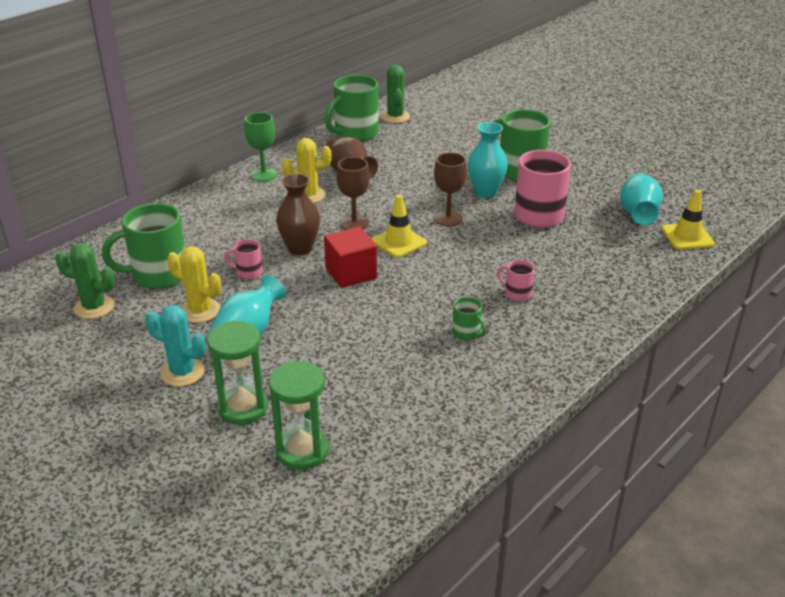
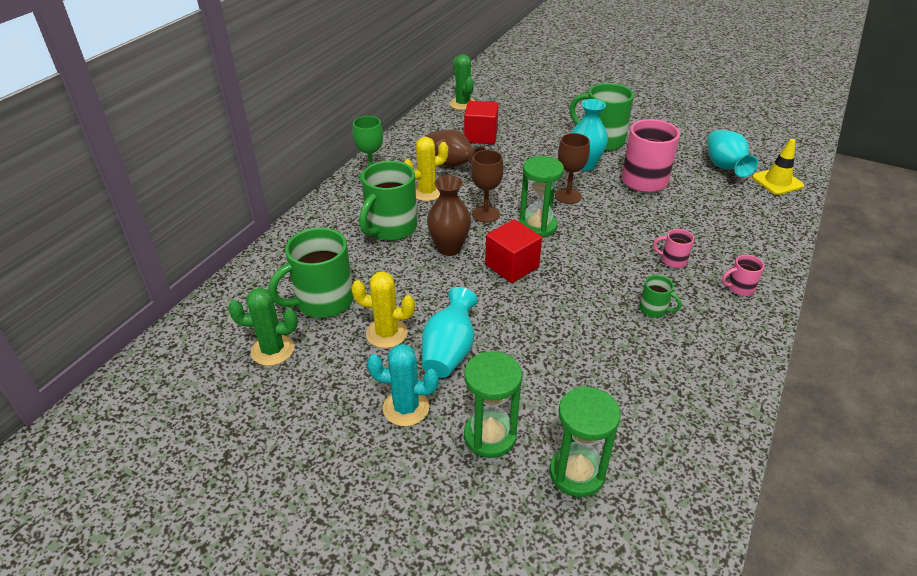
camera: 15 degrees left, 5 degrees up
(248, 272) = (412, 282): pink mug -> pink mug (739, 288)
(355, 133) = (435, 125): green mug -> green mug (390, 228)
(394, 150) = (481, 136): none -> red cube
(399, 242) = (537, 226): yellow traffic cone -> green hourglass

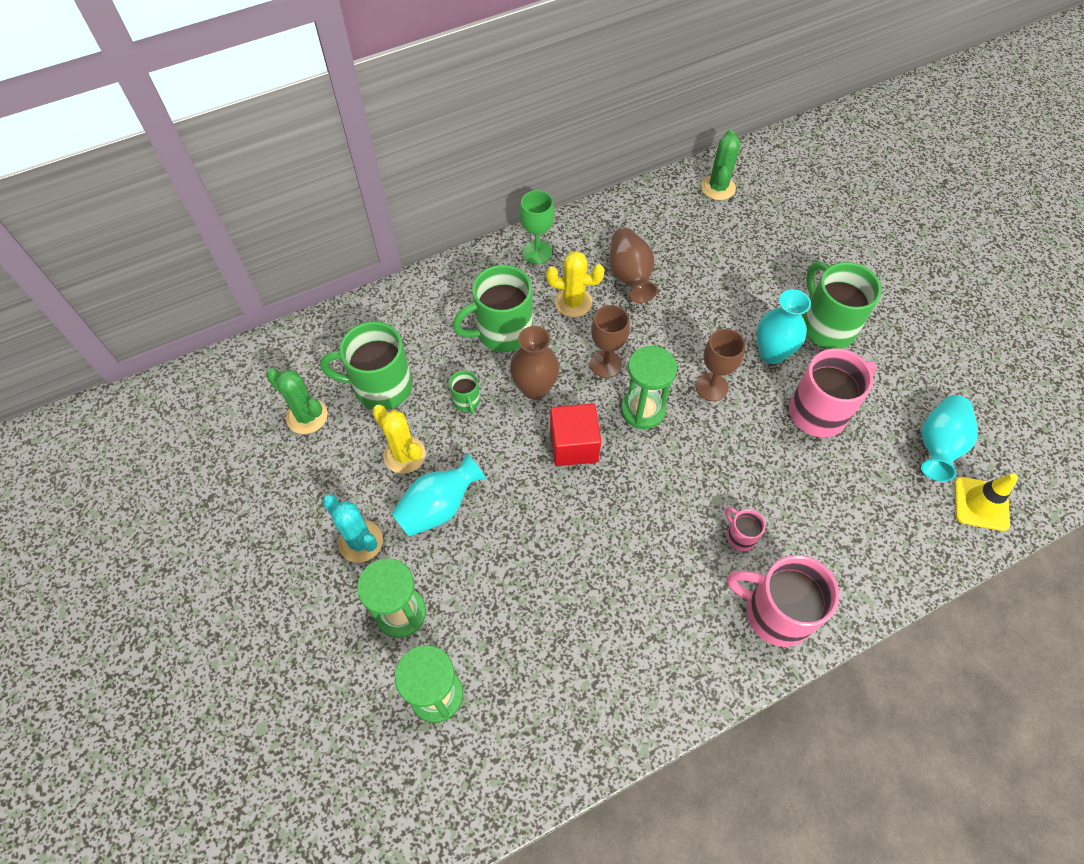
camera: 35 degrees right, 20 degrees up
(481, 136) = (695, 249): red cube -> none
(654, 309) = (661, 581): green mug -> green mug (467, 401)
(739, 288) = (775, 612): pink mug -> pink mug, size x2.11

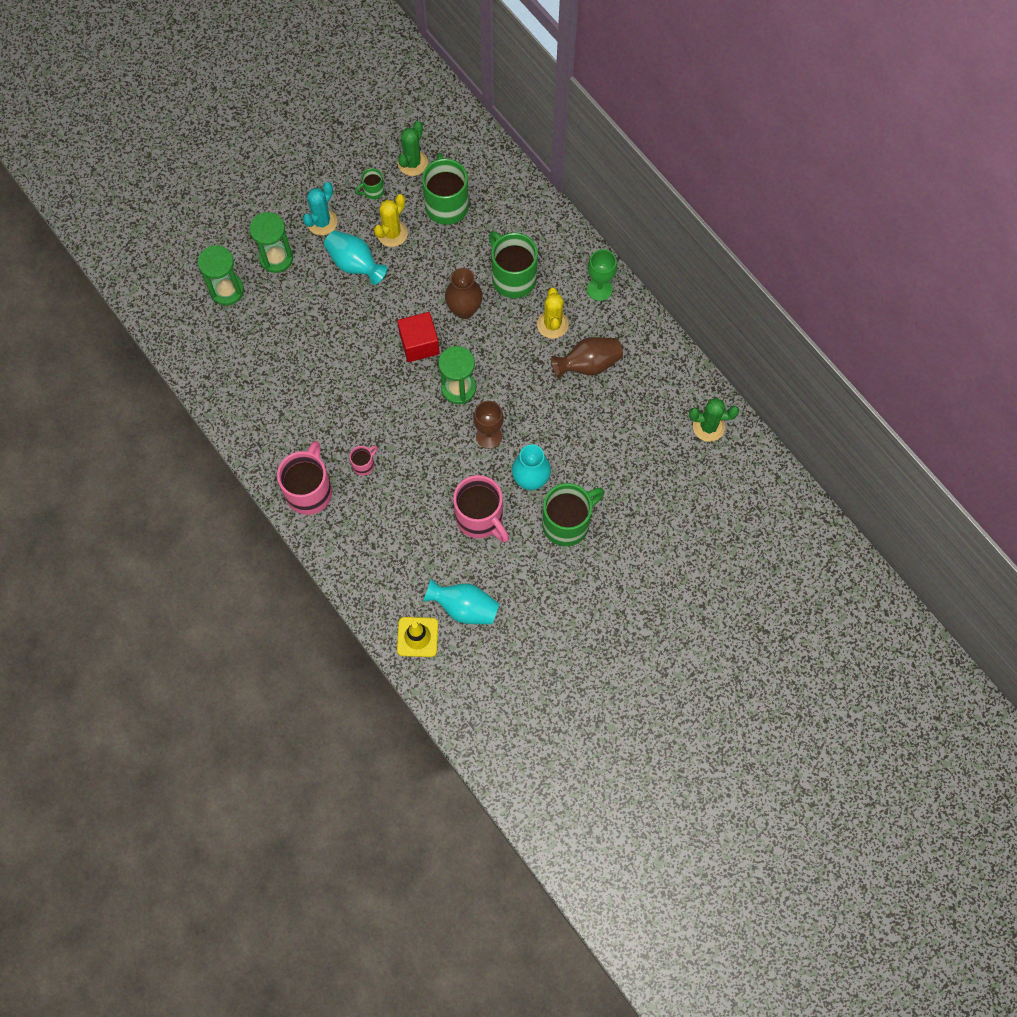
camera: 80 degrees right, 10 degrees up
(467, 401) = (444, 265): green mug -> green mug (372, 191)
(605, 364) = (496, 356): brown goblet -> none

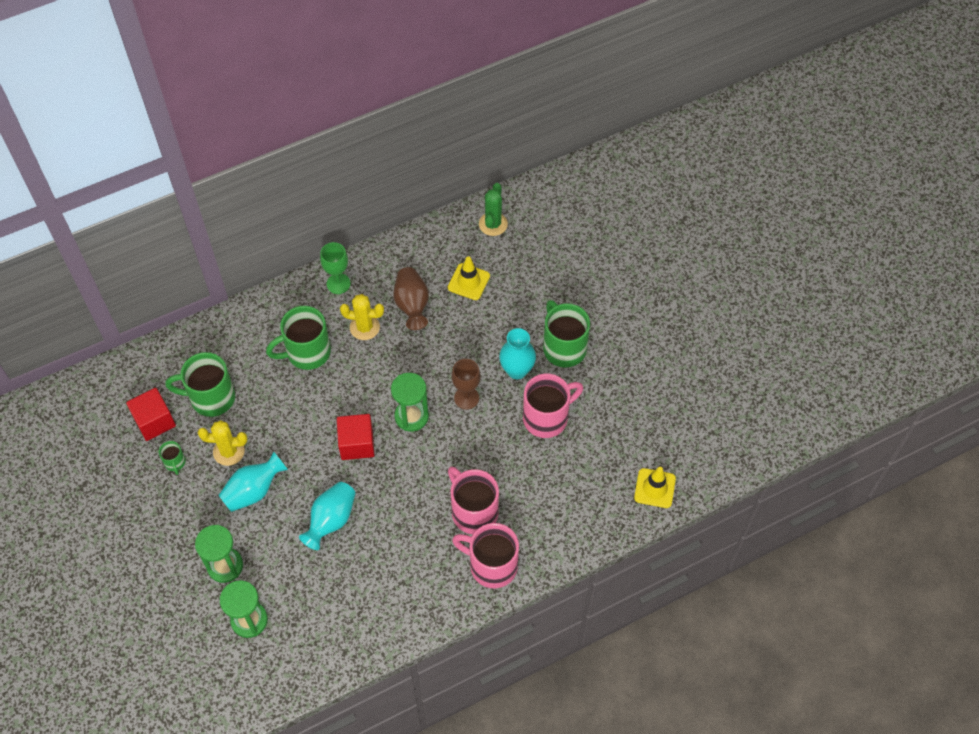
camera: 80 degrees left, 10 degrees down
(322, 222) = (196, 516): turquoise cactus -> none
(364, 464) = (473, 511): pink mug -> pink mug, size x2.11
(392, 233) = (229, 451): yellow cactus -> yellow cactus turned 45 degrees counterclockwise
(412, 163) = (154, 421): green cactus -> red cube
(464, 309) = (330, 399): brown vase -> none
(464, 607) = (631, 444): turquoise vase -> turquoise vase (331, 520)
(629, 414) = (468, 282): none -> yellow traffic cone

